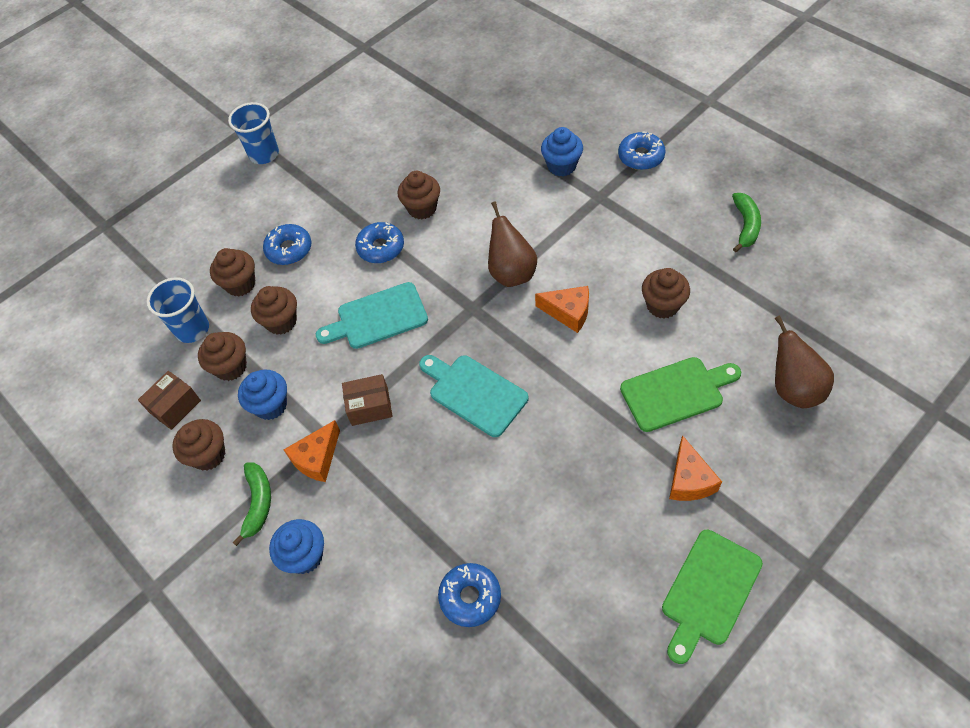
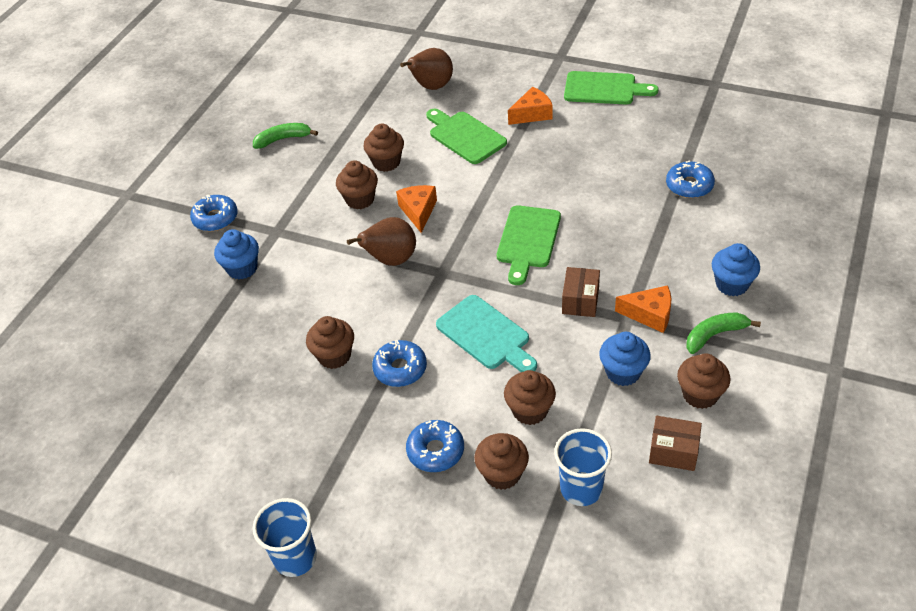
camera: 115 degrees left, 10 degrees down
(231, 367) = (604, 427): brown cupcake -> brown cupcake (360, 199)
(370, 407) = (580, 301): brown box -> brown box turned 45 degrees clockwise
(474, 393) = (528, 240): turquoise cutting board -> green cutting board

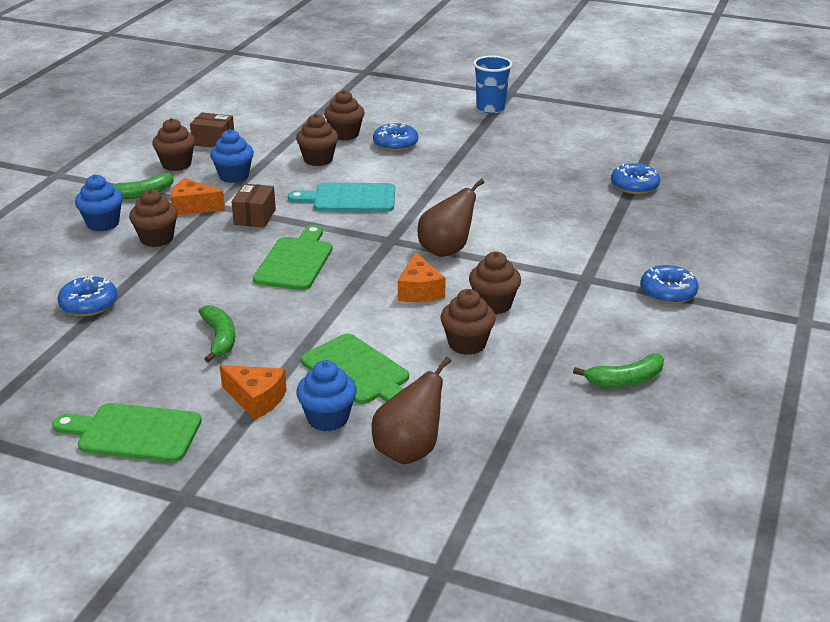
camera: 175 degrees right, 15 degrees down
(242, 268) = (609, 248): blue cupcake -> blue cupcake (328, 418)
(334, 356) = (489, 189): brown cupcake -> brown cupcake (157, 239)
(400, 369) = (428, 182): blue donut -> blue donut (634, 186)
(486, 335) = (350, 198): turquoise cutting board -> turquoise cutting board turned 45 degrees counterclockwise
(532, 114) = (256, 399): orange cheese -> orange cheese turned 120 degrees counterclockwise
(571, 158) = (219, 338): none -> green banana
(581, 489) = (288, 128): blue cup -> none

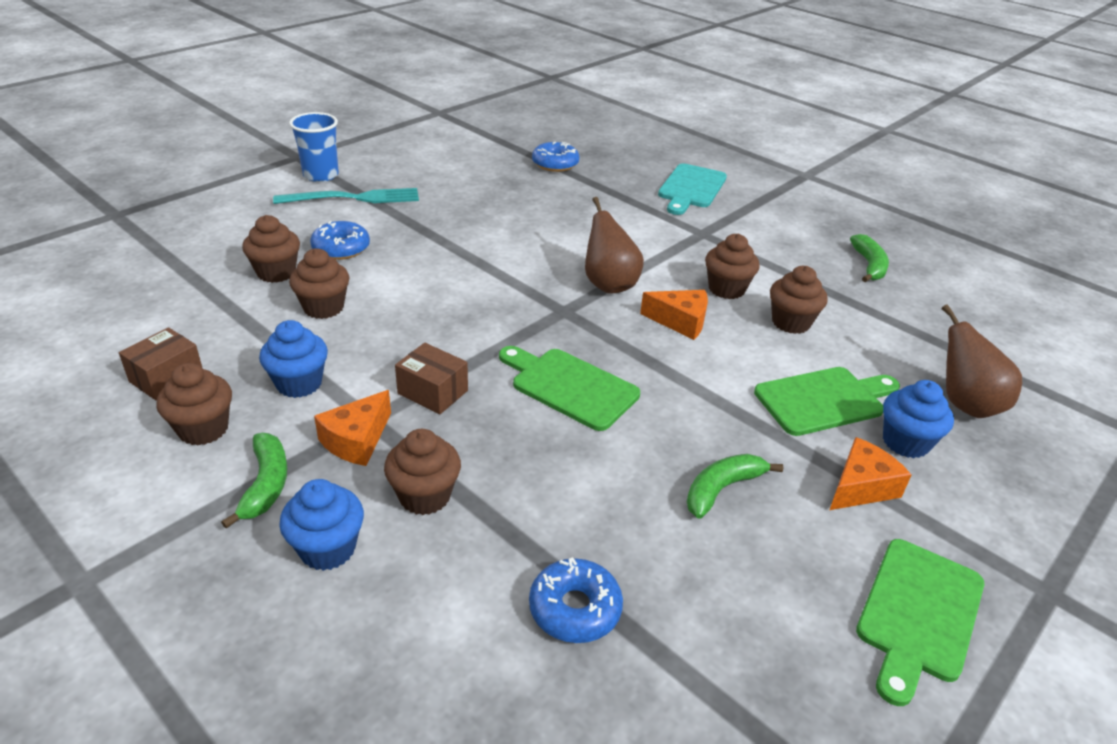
camera: 70 degrees left, 5 degrees up
(219, 338) = (722, 489): green banana -> green banana turned 45 degrees counterclockwise
(350, 198) = (446, 311): turquoise cutting board -> turquoise cutting board (691, 188)
(471, 128) = (355, 198): none -> turquoise fork
(668, 292) = (743, 207): blue donut -> none

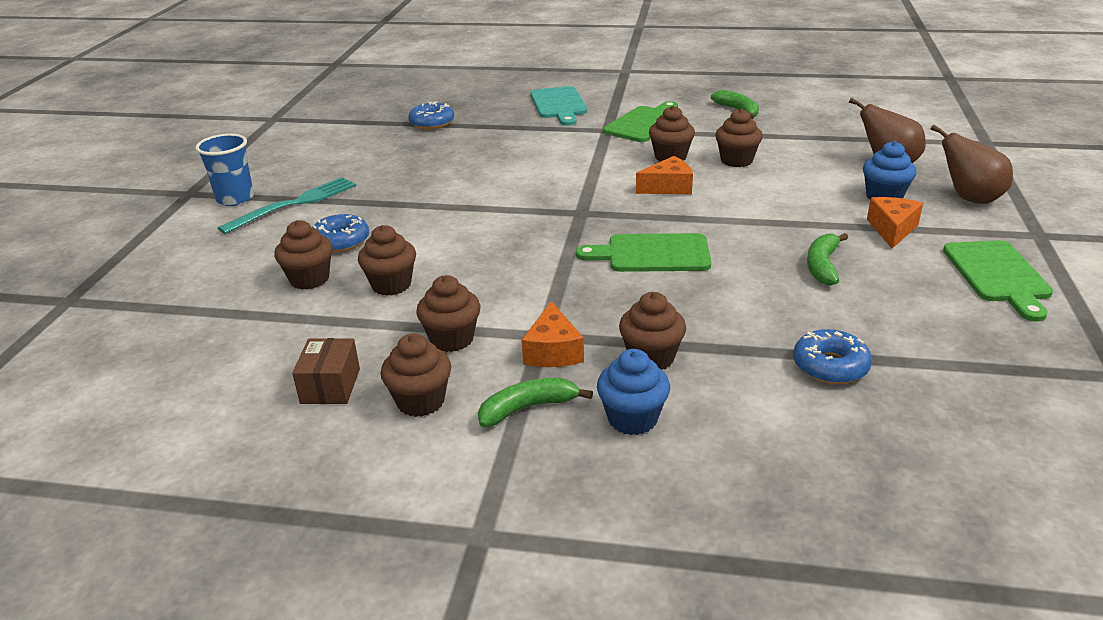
camera: 30 degrees left, 5 degrees down
(266, 485) = (528, 408): green banana -> green banana turned 75 degrees counterclockwise
(299, 383) = (452, 339): blue cupcake -> brown cupcake
(432, 392) = (563, 299): brown box -> none
(609, 284) = (589, 184): brown pear -> brown pear (970, 198)
(823, 400) = (813, 194): green cutting board -> green cutting board (644, 123)

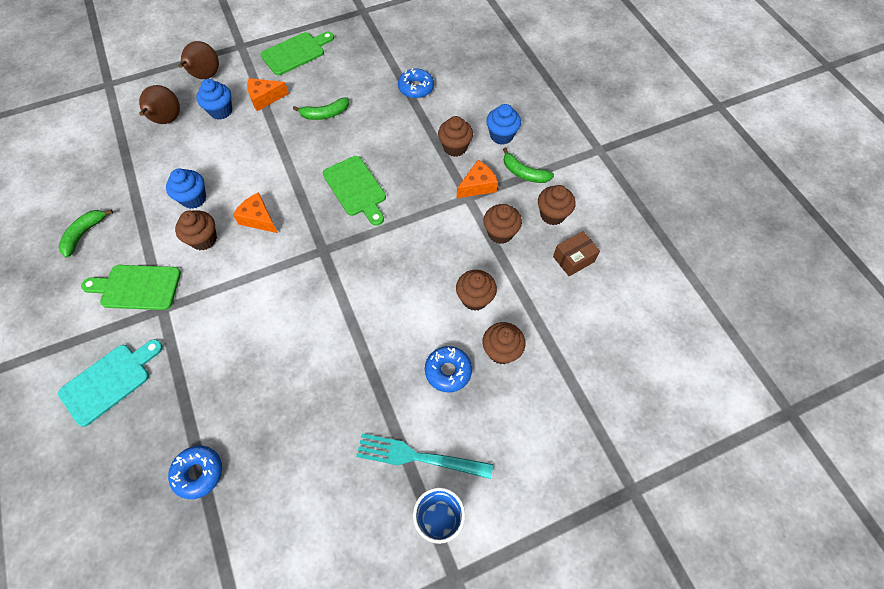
camera: 125 degrees left, 30 degrees up
(736, 160) = (194, 198): brown cupcake -> blue cupcake

